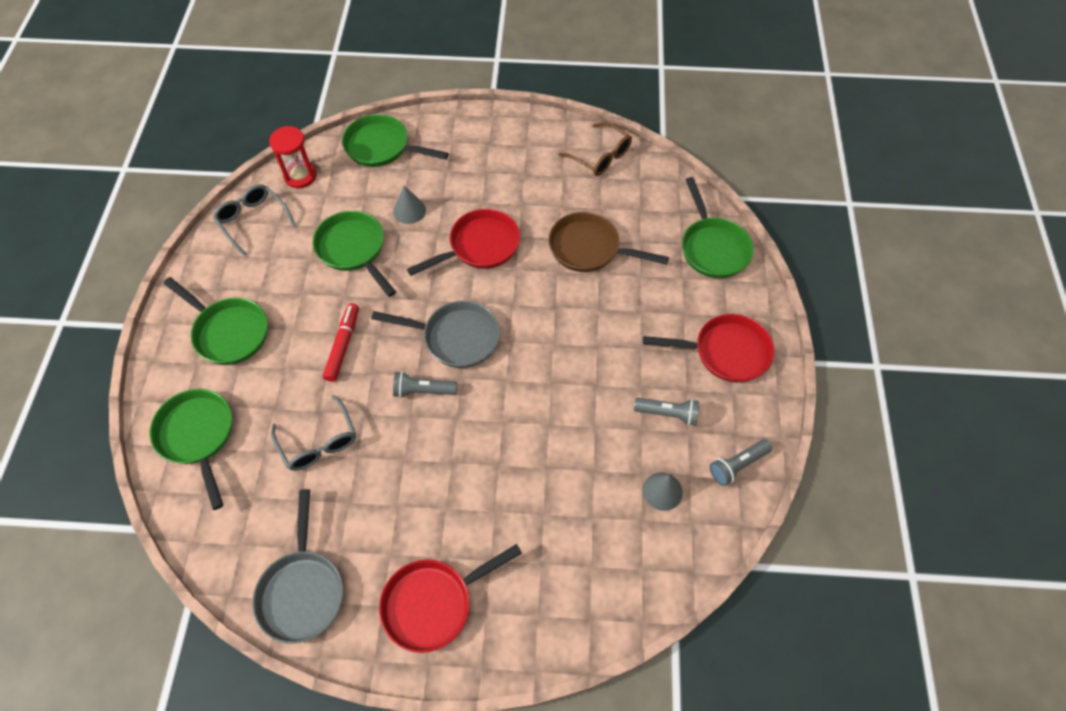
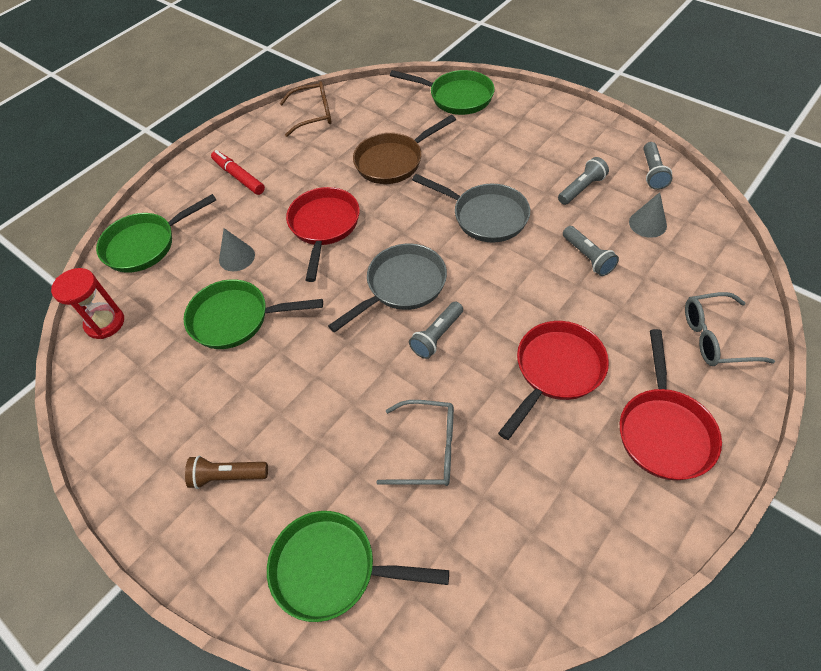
camera: 50 degrees left, 5 degrees down
(228, 332) = (227, 476): green pan -> brown flashlight
(253, 221) = (113, 389): grey glasses -> grey glasses (716, 337)
(302, 591) = (588, 543): grey pan -> grey pan (485, 216)
(343, 345) = (335, 377): red marker -> red marker (239, 177)
(583, 460) = (587, 257): none -> grey flashlight
(726, 352) = (552, 133): red pan -> red pan (556, 371)

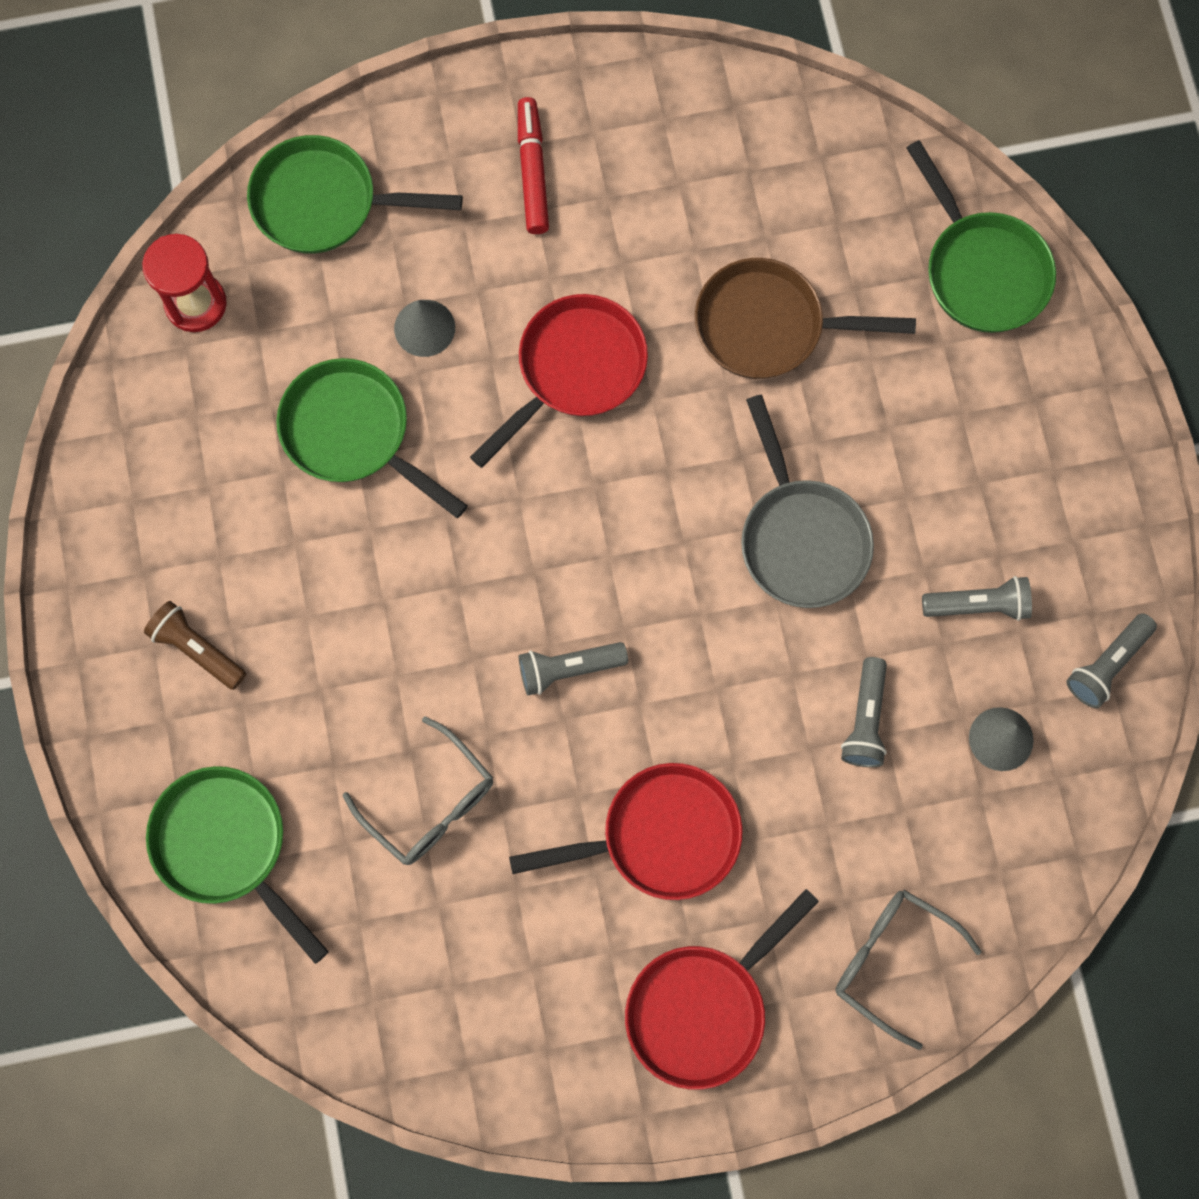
camera: 35 degrees right, 20 degrees up
(313, 115) = (735, 124): brown glasses -> none
(402, 286) = (591, 558): grey pan -> none

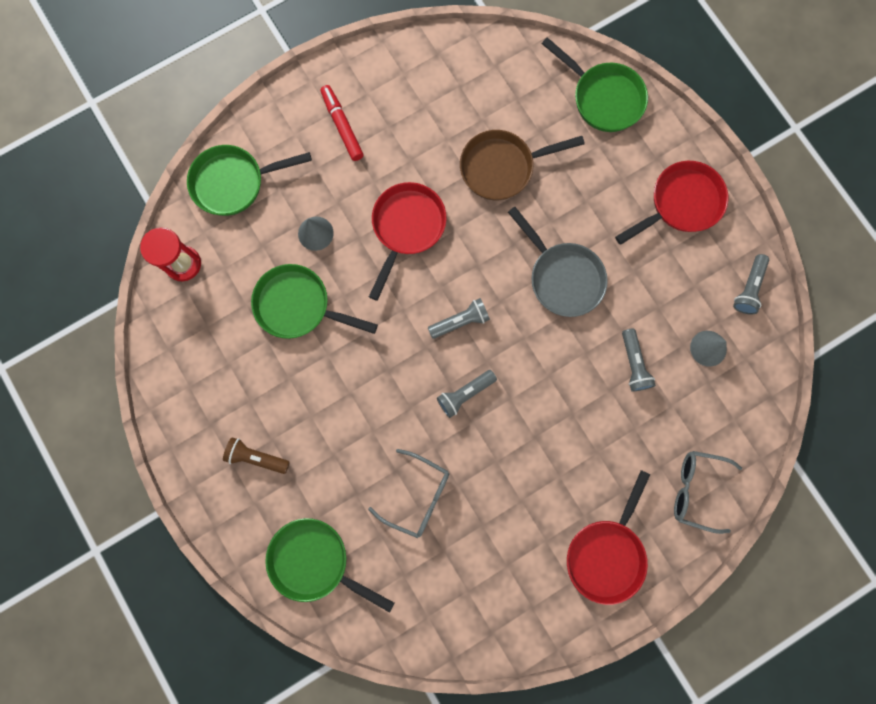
camera: 20 degrees left, 5 degrees up
(661, 836) = (549, 467): red pan -> red pan (681, 203)
(978, 605) = (669, 280): grey flashlight -> grey flashlight (460, 321)

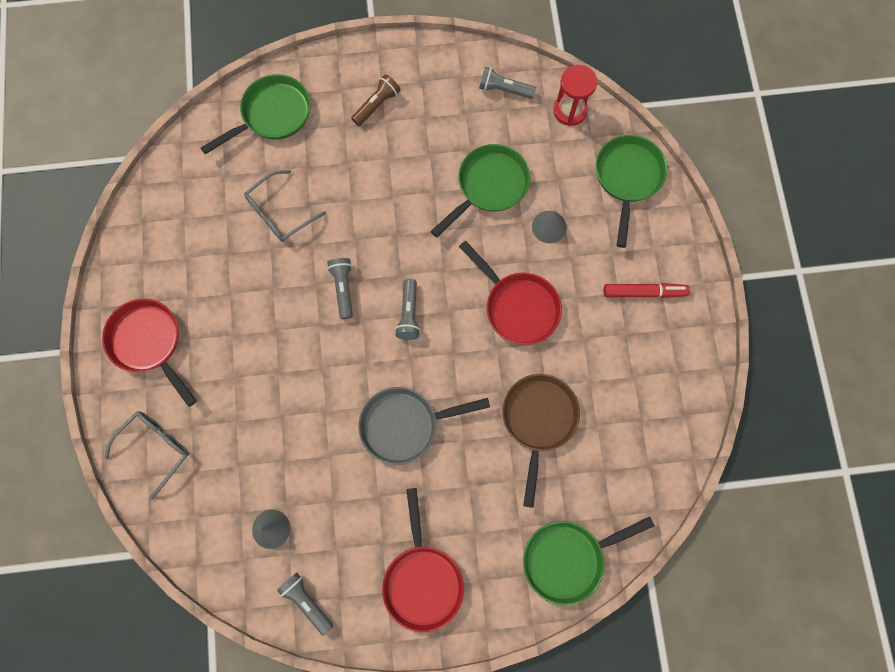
camera: 115 degrees right, 5 degrees down
(633, 364) = (293, 449): grey flashlight -> grey flashlight (504, 89)

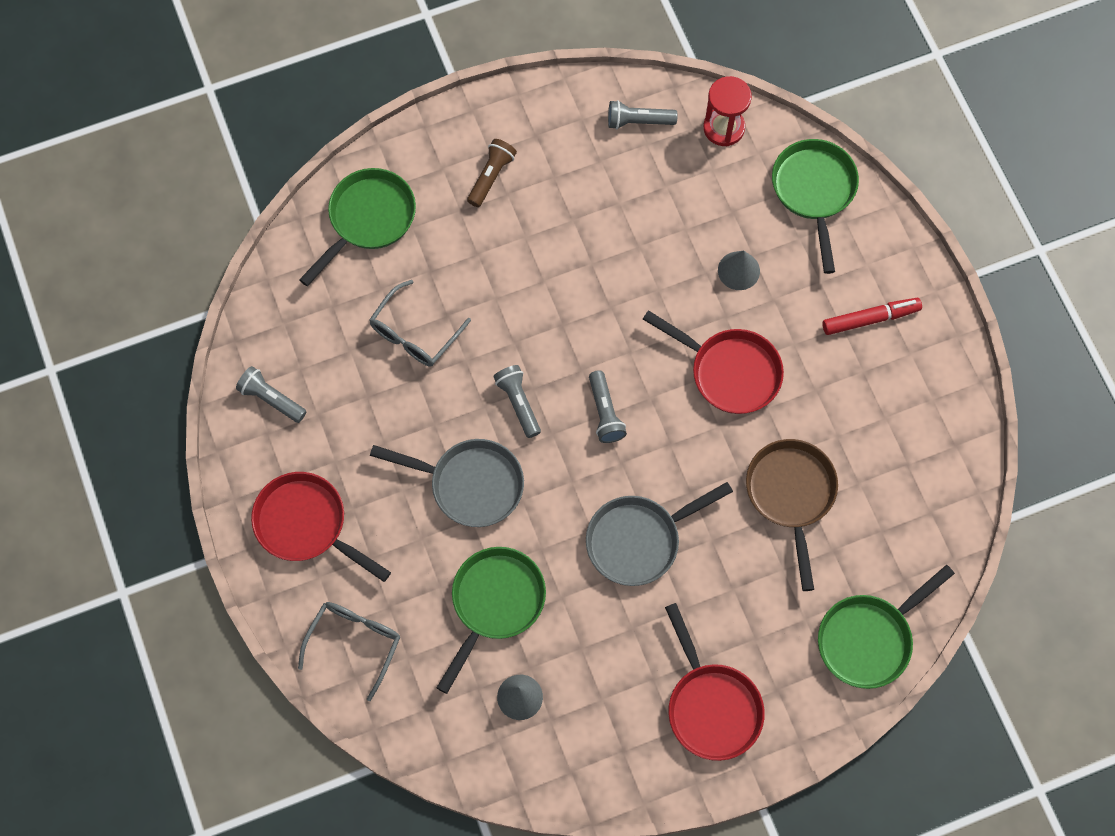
camera: 15 degrees left, 5 degrees down
(286, 344) = (470, 484): none -> grey pan
(307, 601) = (586, 765): grey flashlight -> grey flashlight (271, 399)
(489, 186) = (654, 240): green pan -> green pan (495, 603)

